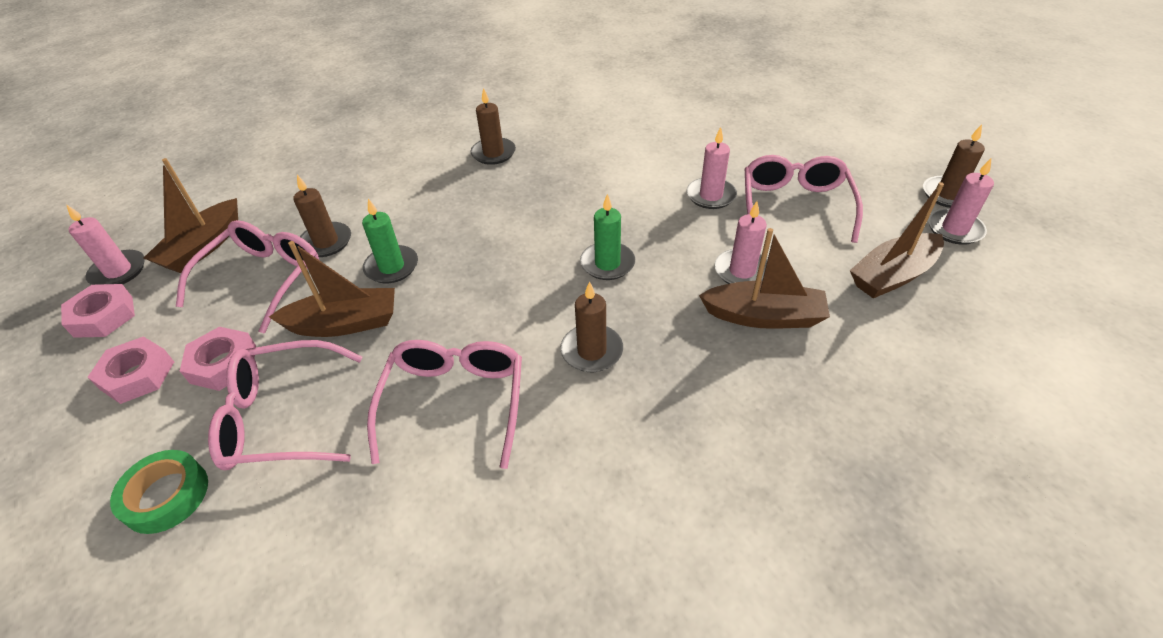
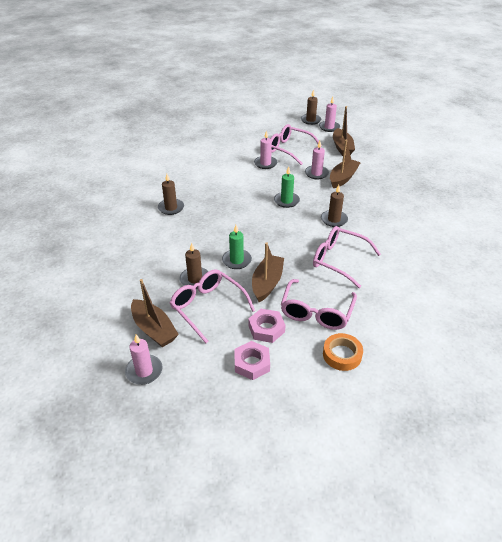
camera: 65 degrees left, 5 degrees down
(103, 316) = (186, 378): pink nut -> none
(166, 495) = (342, 355): green tape -> orange tape

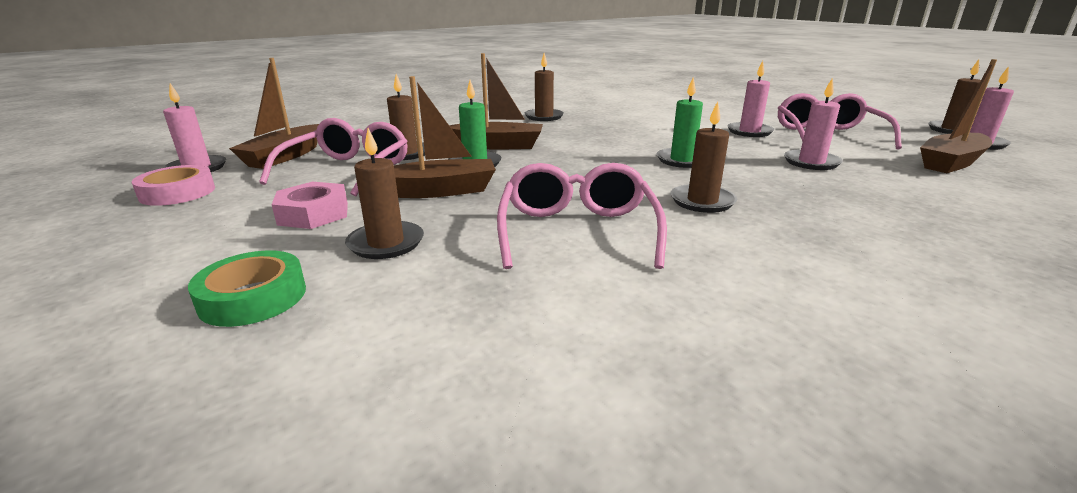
camera: 60 degrees right, 15 degrees down
(190, 379) = (177, 192): none -> pink tape
(252, 363) = (217, 221): pink nut -> none
(316, 312) = (386, 243): pink glasses -> brown candle
(342, 355) = (253, 297): orange tape -> green tape
(343, 178) = (854, 182): brown boat -> brown boat (498, 145)

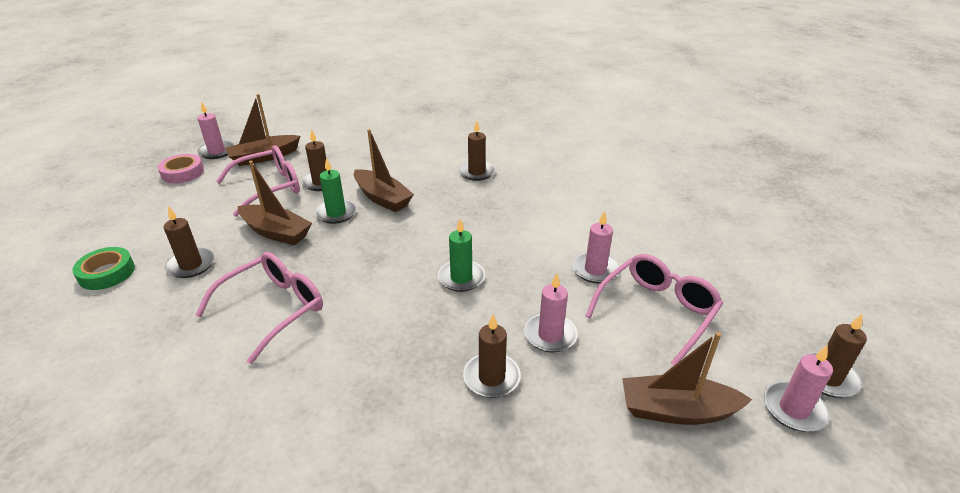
camera: 40 degrees right, 10 degrees up
(314, 214) = (201, 222): pink nut -> none
(702, 201) = (382, 327): brown candle -> brown candle (491, 377)

